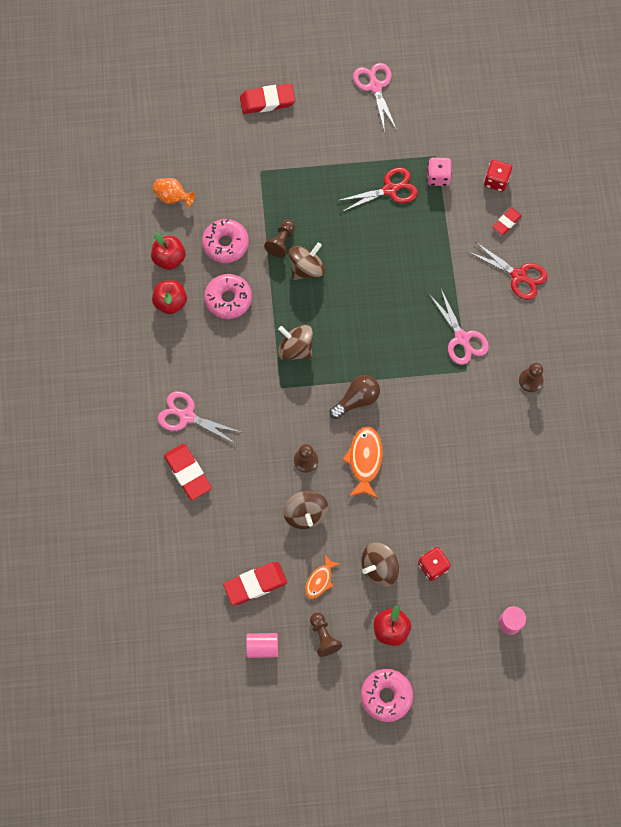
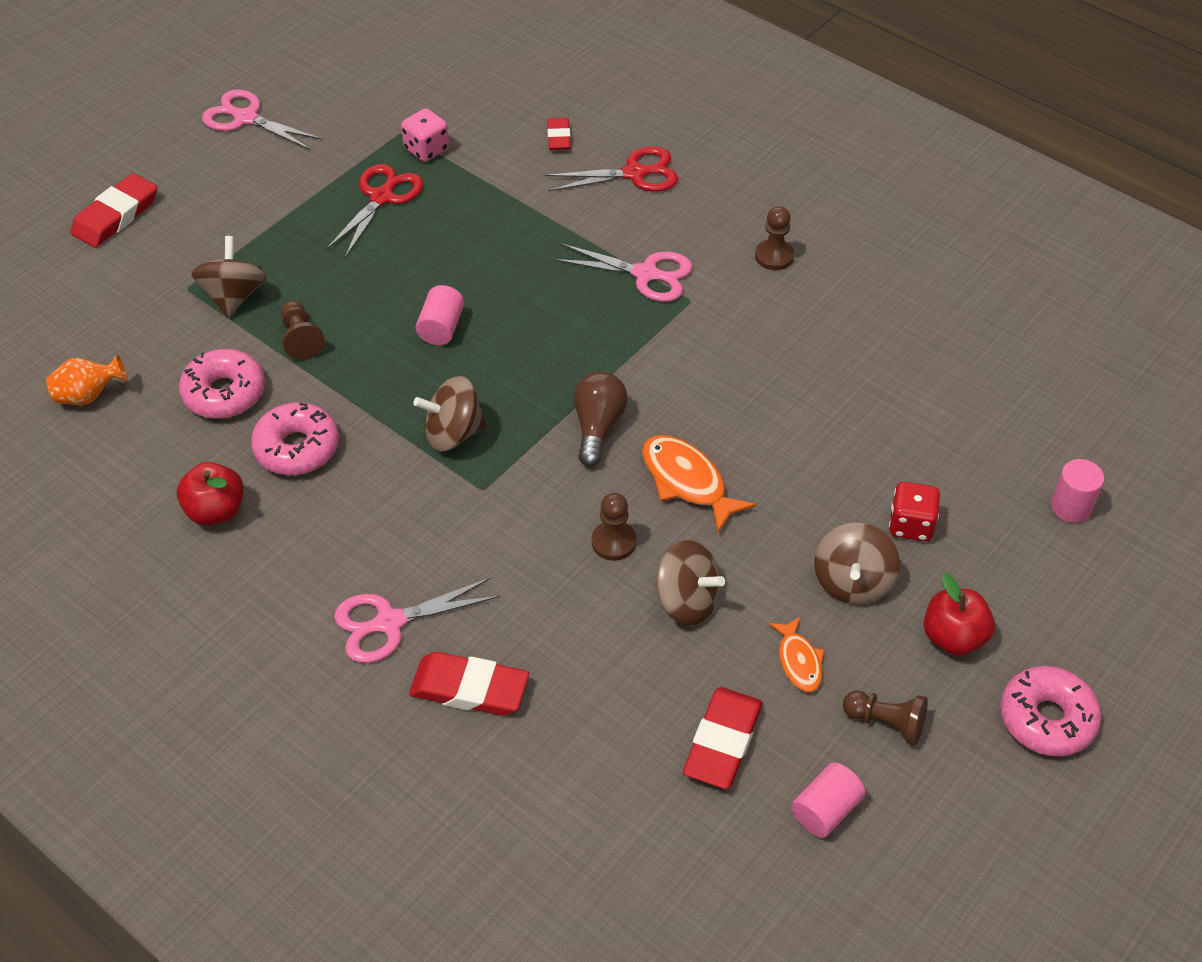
camera: 45 degrees left, 20 degrees down
(169, 259) = (158, 464): red apple -> none
(306, 268) = (367, 342): brown spinning top -> brown spinning top (234, 296)
(344, 288) = (441, 328): none -> pink cylinder
(496, 181) = (500, 110): red dice -> none

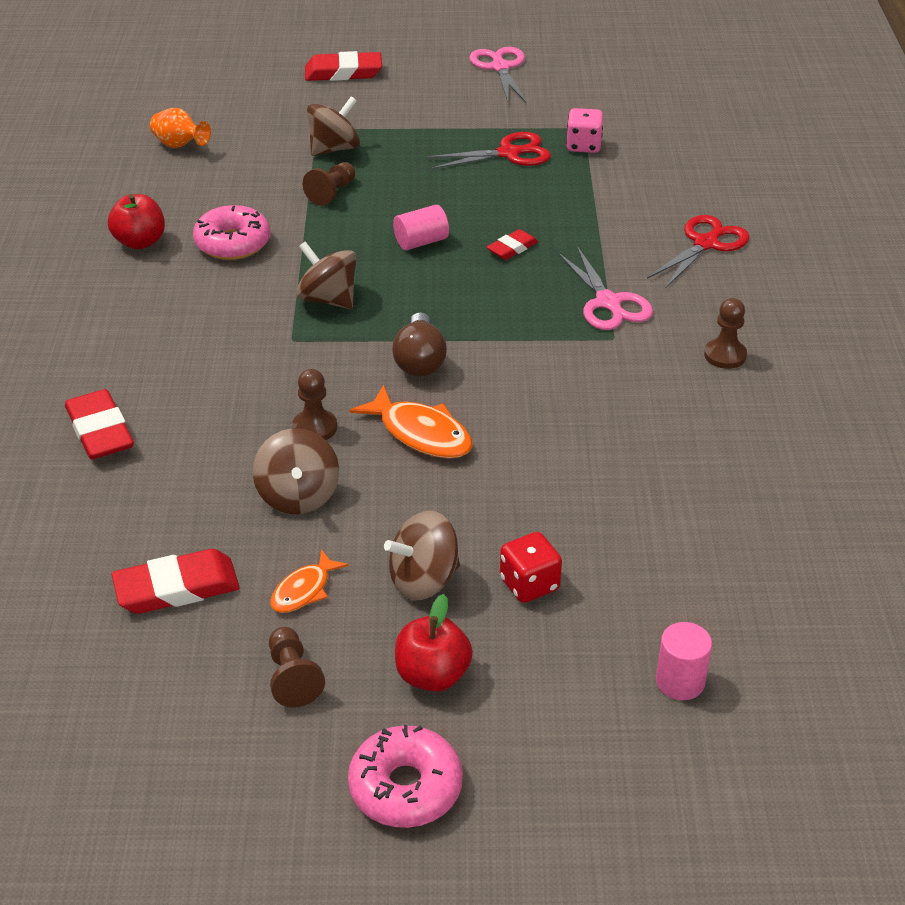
camera: 50 degrees right, 10 degrees down
(224, 393) = (245, 191): pink donut -> none
(389, 623) = (122, 363): pink scissors -> none
(559, 137) = (687, 191): red eraser -> red eraser (512, 248)
(598, 427) = (420, 361): brown light bulb -> brown light bulb turned 120 degrees clockwise
(635, 173) = (706, 243): red scissors -> red scissors turned 90 degrees counterclockwise
(687, 481) = (421, 433): orange fish -> orange fish turned 120 degrees clockwise
(825, 810) = (163, 685): pink cylinder -> none

